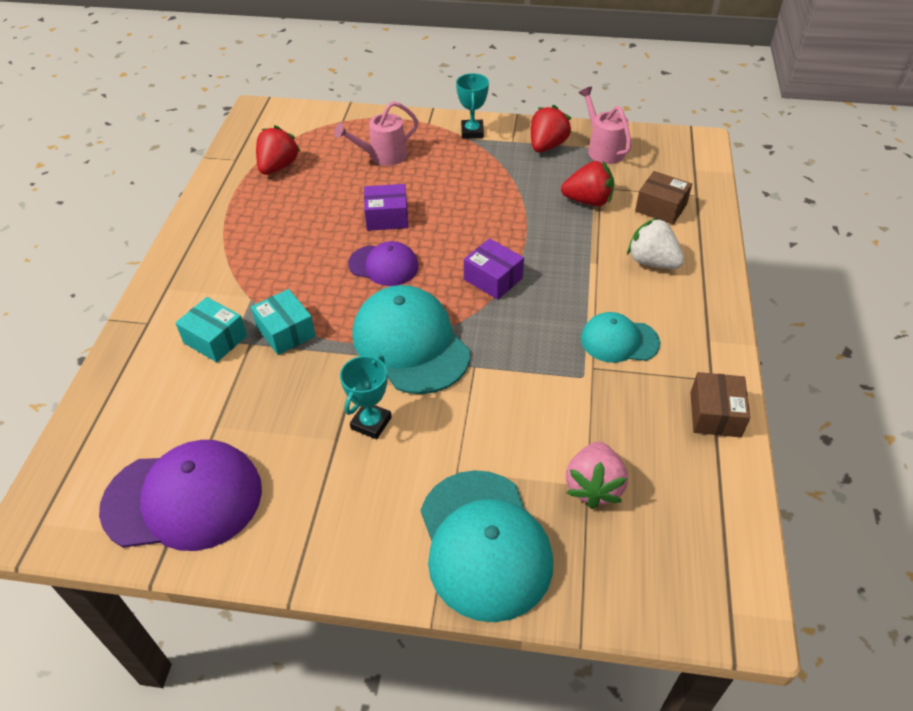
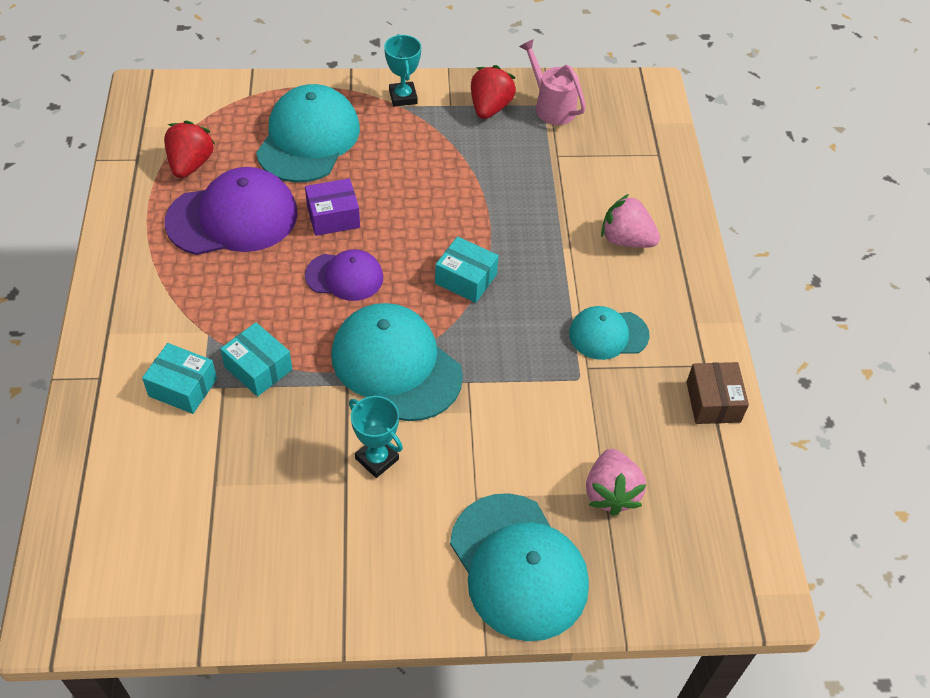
camera: 15 degrees left, 5 degrees up
(183, 499) = (204, 568): purple cap -> purple cap (232, 217)
(371, 423) = (377, 459): turquoise trophy -> turquoise trophy turned 60 degrees counterclockwise
(382, 156) = (308, 139): pink watering can -> turquoise cap
(493, 279) = (466, 279): purple box -> turquoise box
(588, 201) = (547, 173): red strawberry -> none
(652, 262) = (626, 240): white strawberry -> pink strawberry
(661, 208) = (624, 174): brown box -> none

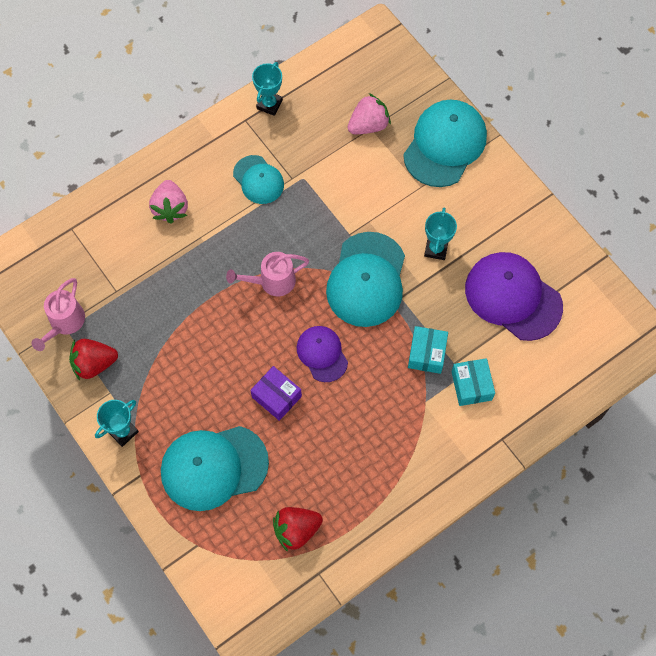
camera: 120 degrees left, 15 degrees up
(232, 217) = (324, 461): purple cap -> purple cap (513, 297)
(466, 279) = (271, 282): turquoise box -> pink watering can
(713, 402) = (269, 104): brown box -> turquoise trophy

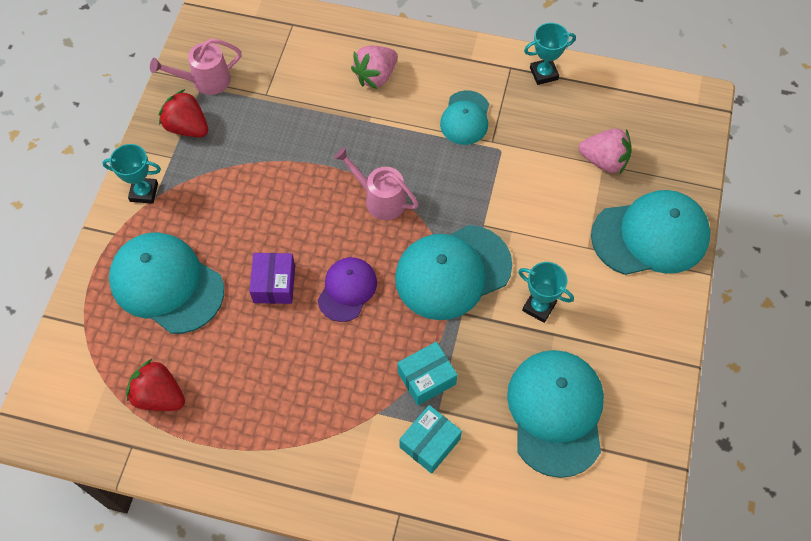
camera: 50 degrees right, 5 degrees down
(436, 249) = (539, 307): turquoise trophy -> turquoise trophy turned 60 degrees clockwise
(513, 297) = (556, 412): purple cap -> turquoise cap

